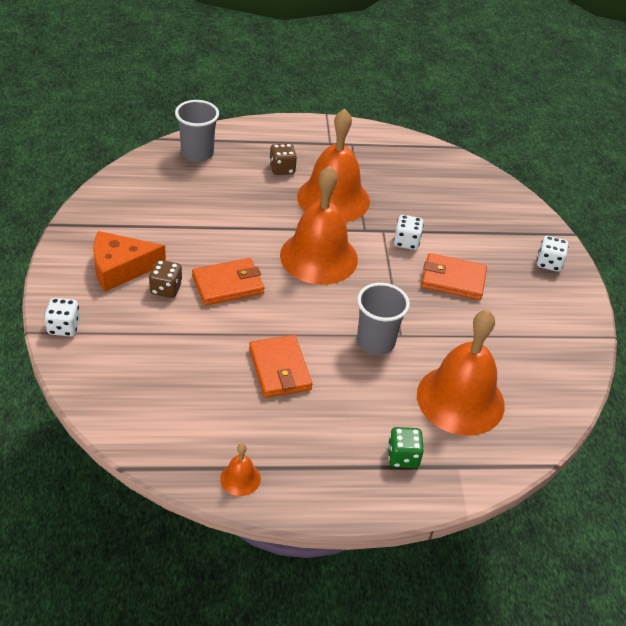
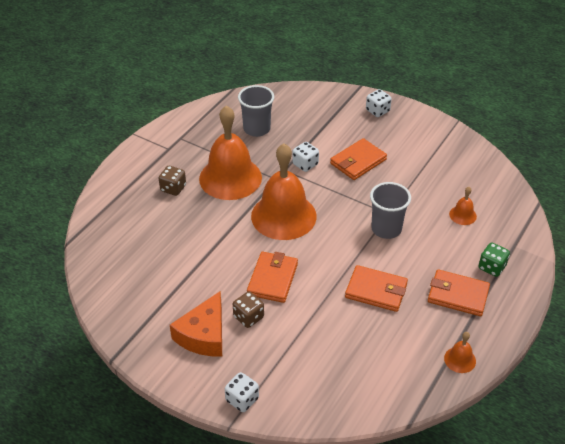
camera: 50 degrees left, 0 degrees up
(197, 153) = (110, 227): grey cup -> grey cup (257, 129)
(333, 441) = (458, 295): none -> orange wallet
(460, 399) = (462, 215): orange bell -> orange bell, size x0.42

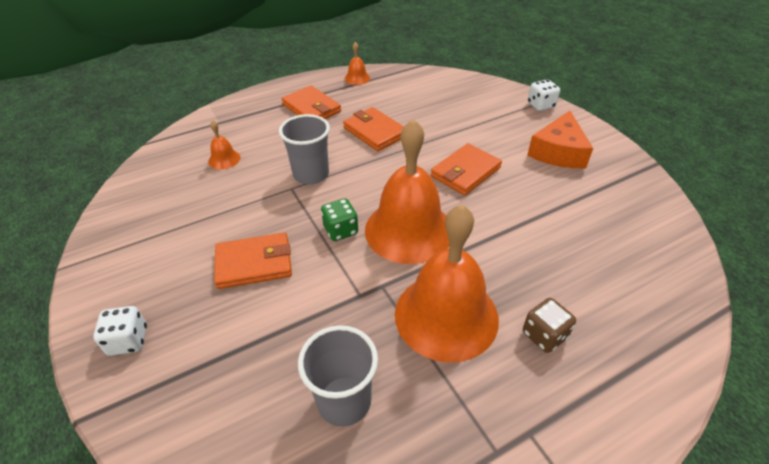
camera: 150 degrees left, 0 degrees up
(204, 335) = (558, 152): orange cheese -> orange cheese turned 150 degrees clockwise
(248, 317) = (508, 151): brown dice -> none
(305, 164) = (324, 290): white dice -> none
(492, 267) = (260, 115): green dice -> green dice (341, 230)

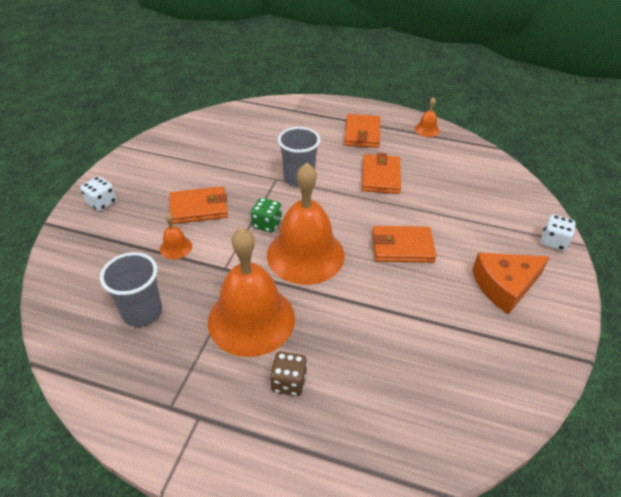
camera: 45 degrees right, 0 degrees up
(224, 159) = (264, 136): orange bell -> orange bell (176, 247)
(254, 263) = (199, 208): orange wallet -> orange wallet turned 45 degrees counterclockwise

